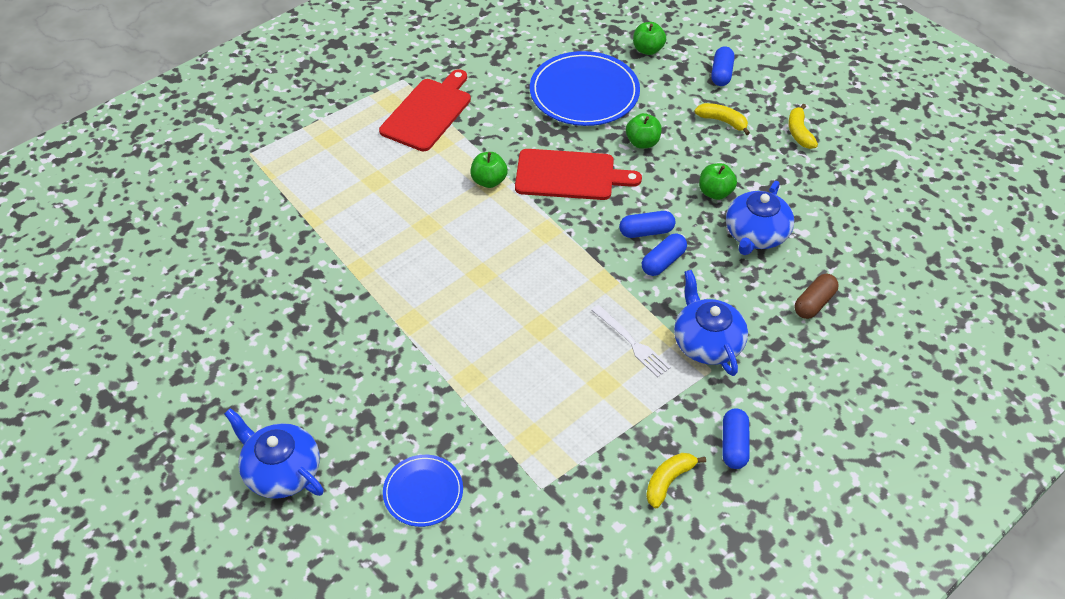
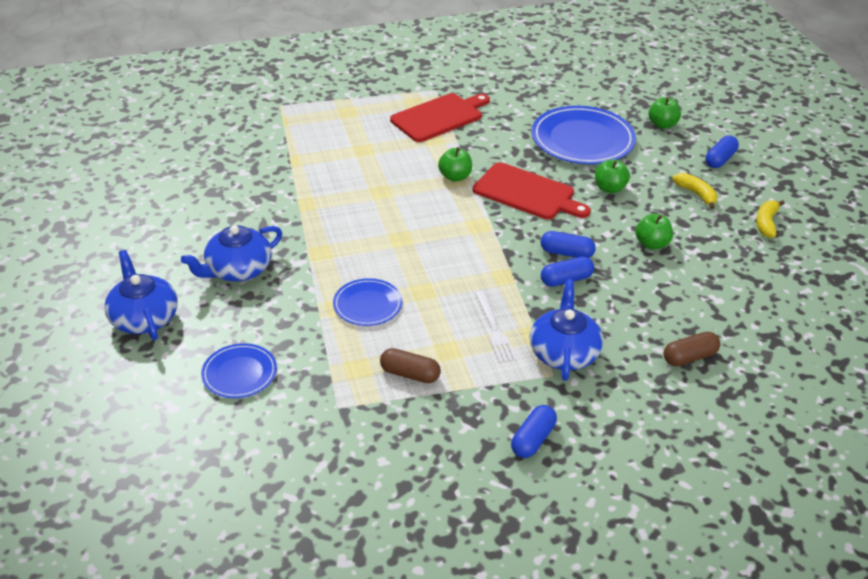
camera: 25 degrees right, 10 degrees down
(497, 363) = (367, 304): none -> blue plate
(585, 423) = (410, 374): none -> brown capsule
(668, 481) = (452, 444): yellow banana -> none
(755, 234) = (669, 286): blue teapot -> blue teapot (238, 270)

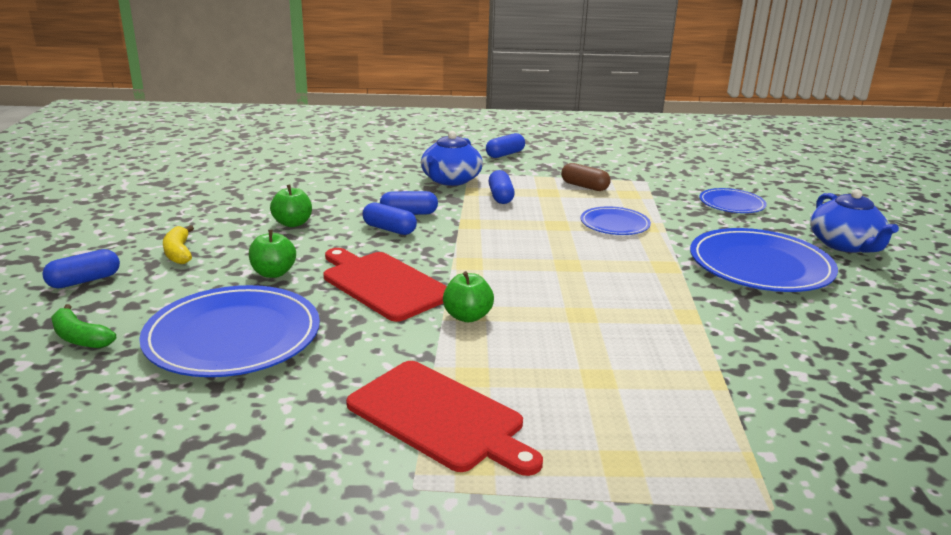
camera: 165 degrees left, 15 degrees down
(238, 270) = (760, 265): blue teapot -> blue plate
(439, 117) = (440, 417): red cutting board -> red cutting board turned 120 degrees counterclockwise
(494, 329) = (500, 197): white fork -> blue capsule
(662, 124) = (80, 338): green apple -> green banana
(689, 357) = (353, 166): brown capsule -> none
(766, 223) = (149, 221): yellow banana -> none

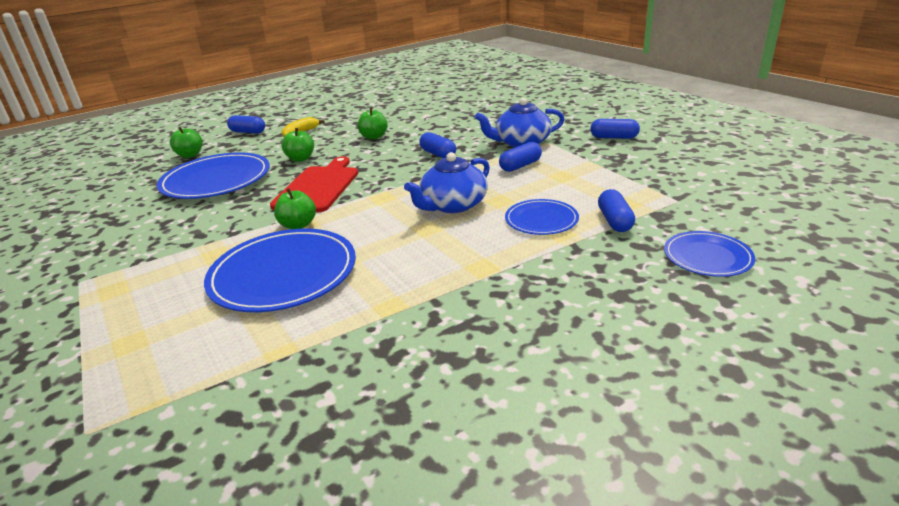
camera: 60 degrees right, 5 degrees up
(80, 338) = (190, 155): green banana -> green apple
(389, 229) = (403, 159): blue capsule -> blue capsule (614, 221)
(440, 417) = (158, 263): red cutting board -> none
(584, 186) = (605, 183): brown capsule -> none
(760, 265) = (559, 315): blue plate -> blue plate (283, 274)
(845, 245) = (719, 360): blue teapot -> blue teapot (452, 205)

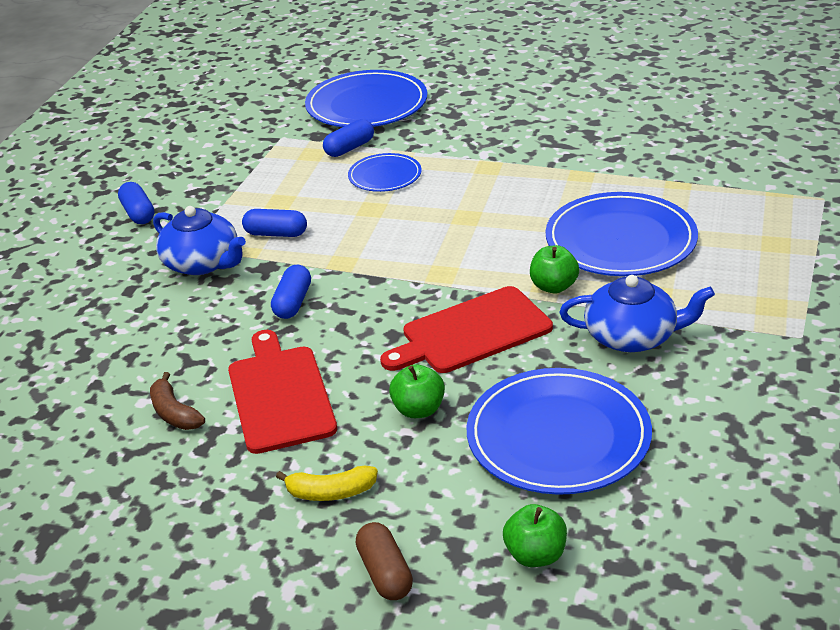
camera: 130 degrees left, 5 degrees up
(248, 132) = (385, 573): blue capsule -> brown capsule
(374, 137) = (280, 395): green apple -> red cutting board
(406, 118) = (174, 413): none -> brown banana
(452, 205) = (409, 227): blue teapot -> blue teapot (632, 336)
(707, 257) = (367, 105): blue plate -> blue plate, size x1.83

